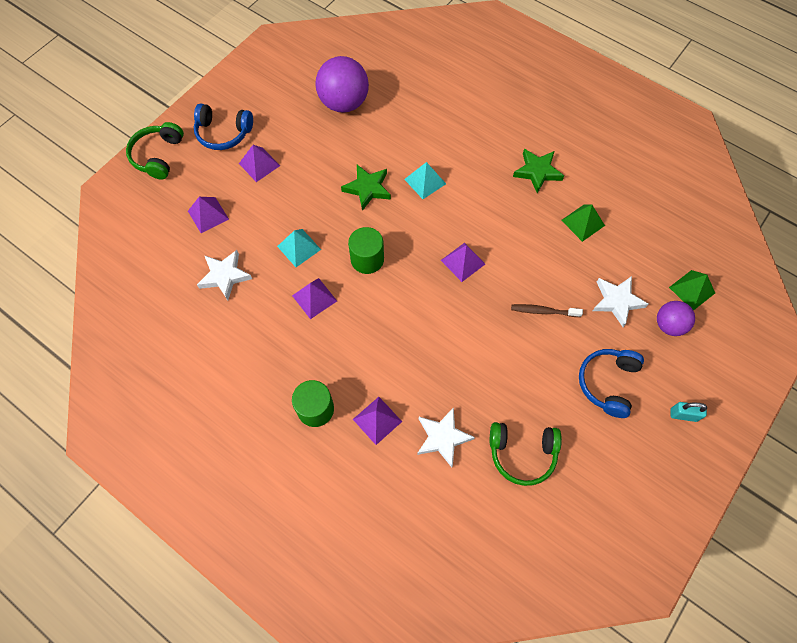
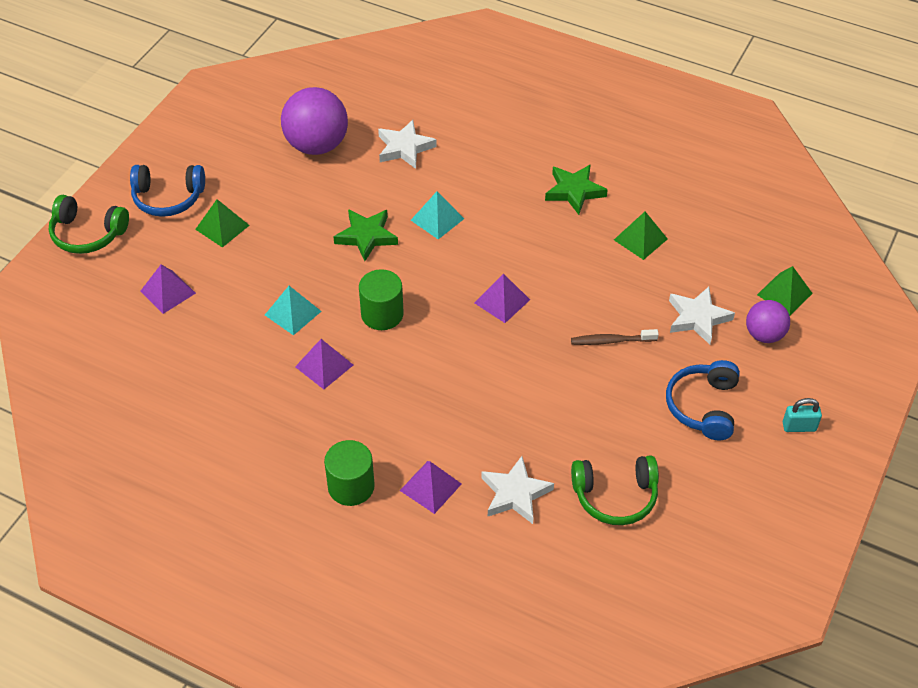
camera: 10 degrees left, 15 degrees down
(158, 156) = (87, 234): green headphones -> green headphones turned 75 degrees counterclockwise
(225, 276) = (204, 357): white star -> white star (405, 148)
(259, 164) = (222, 227): purple pyramid -> green pyramid

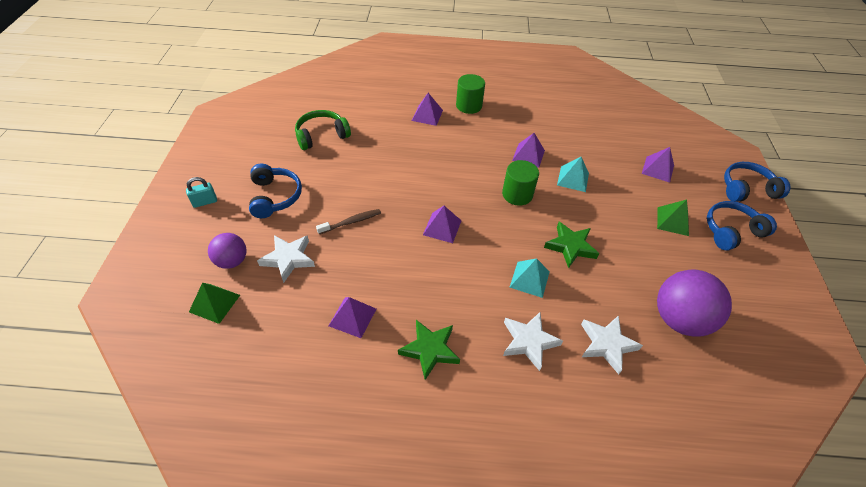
camera: 155 degrees right, 0 degrees up
(87, 234) = (746, 189): green headphones -> blue headphones
(515, 494) = (379, 123): white star -> white star (529, 341)
(640, 239) = (352, 317): green pyramid -> purple pyramid

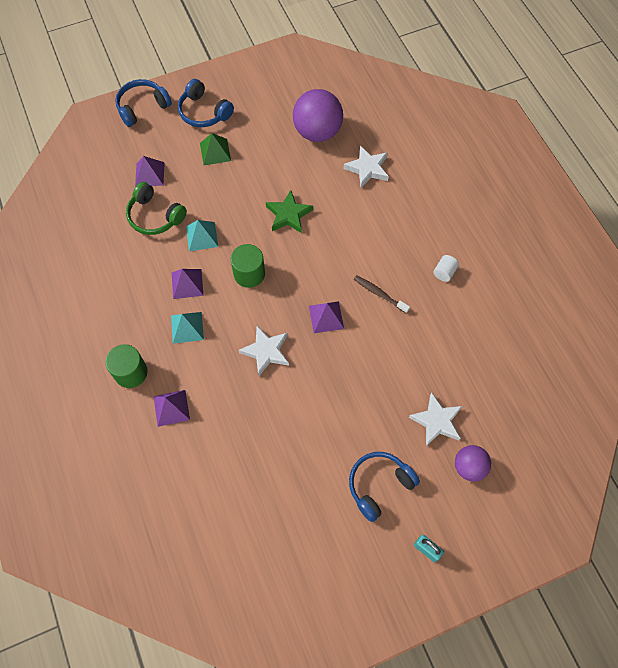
camera: 115 degrees left, 15 degrees up
(214, 303) = (512, 448): green pyramid -> none
(321, 135) = (267, 501): green headphones -> green headphones (155, 216)
(351, 222) = (366, 395): brown toothbrush -> brown toothbrush (379, 294)
(352, 317) = (454, 337): purple pyramid -> none
(430, 350) = (444, 272): green star -> white cylinder
(529, 279) = (340, 232): turquoise pyramid -> turquoise pyramid (187, 327)
(529, 341) = (396, 214): white star -> white star (266, 351)
(746, 189) = (142, 107): blue headphones -> blue headphones turned 90 degrees clockwise

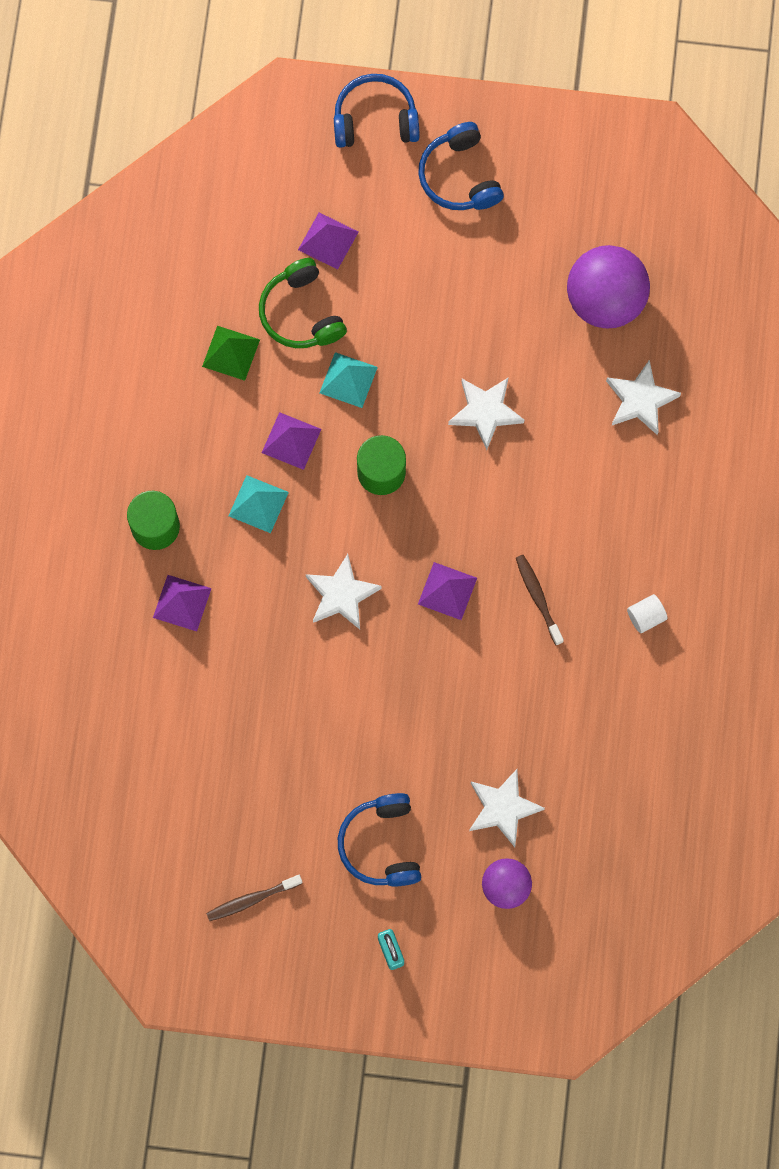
camera: 30 degrees right, 10 degrees up
(215, 152) = (439, 253): green pyramid -> green pyramid (231, 353)
(288, 215) = (485, 412): green star -> white star
(319, 569) = (252, 899): none -> brown toothbrush
(379, 485) = (381, 844): blue headphones -> blue headphones turned 90 degrees counterclockwise

